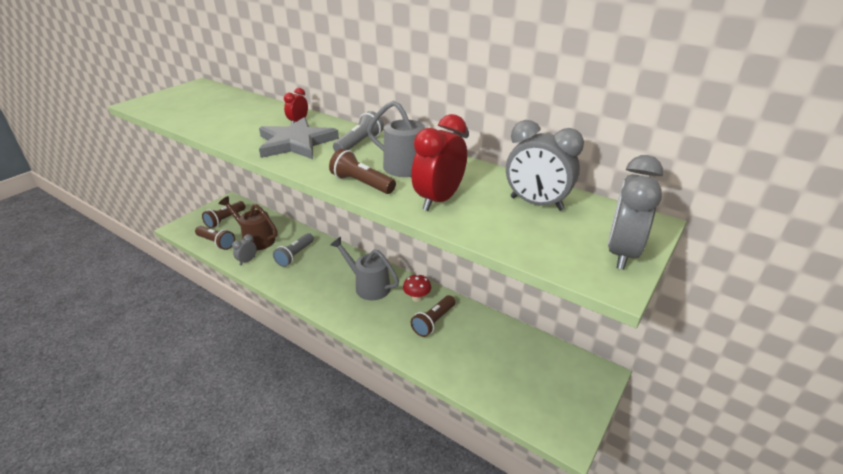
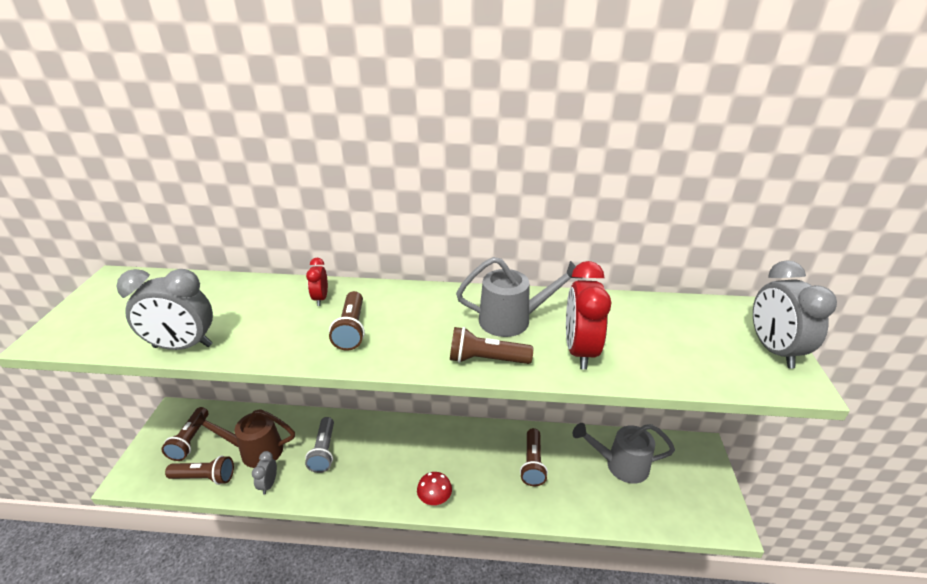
camera: 30 degrees left, 0 degrees up
(296, 143) = (351, 329): grey star -> brown flashlight
(359, 143) = (424, 306): grey flashlight -> none
(368, 286) = (436, 452): grey watering can -> grey watering can (620, 464)
(417, 298) = (496, 444): red mushroom -> red mushroom (435, 500)
(536, 204) = (661, 322): grey clock -> grey clock (183, 346)

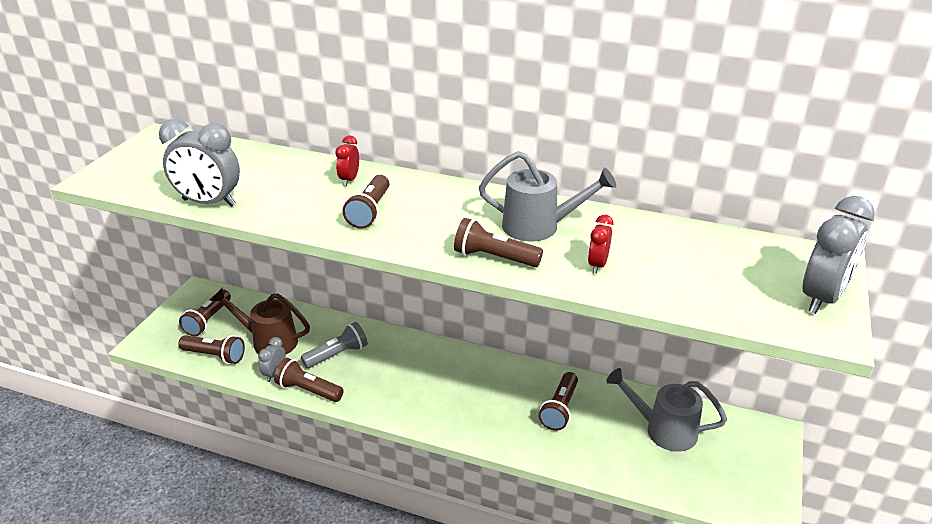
camera: 15 degrees right, 0 degrees up
(305, 495) = (308, 390): none -> brown flashlight
(324, 451) = (337, 355): grey flashlight -> grey flashlight turned 135 degrees counterclockwise
(435, 500) = (439, 421): red mushroom -> none
(580, 351) = (597, 265): red clock -> red clock, size x0.52
(773, 350) = (822, 298): grey clock -> grey clock turned 150 degrees counterclockwise

